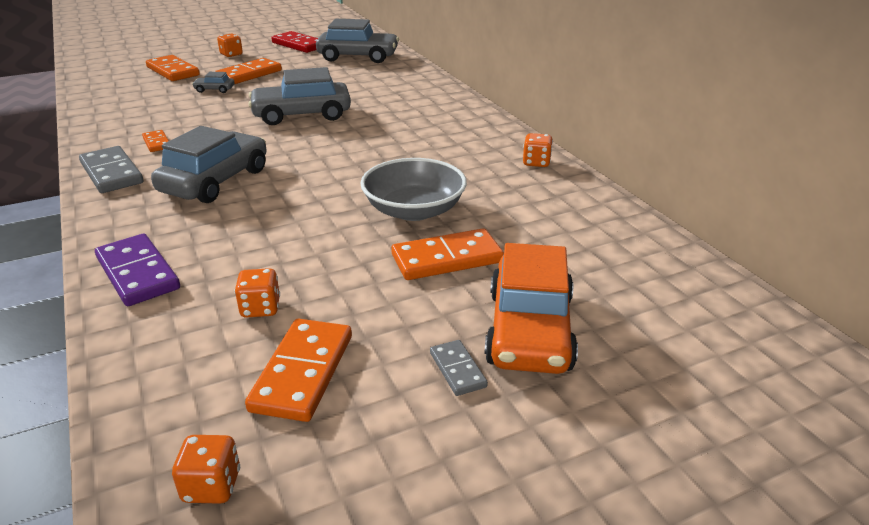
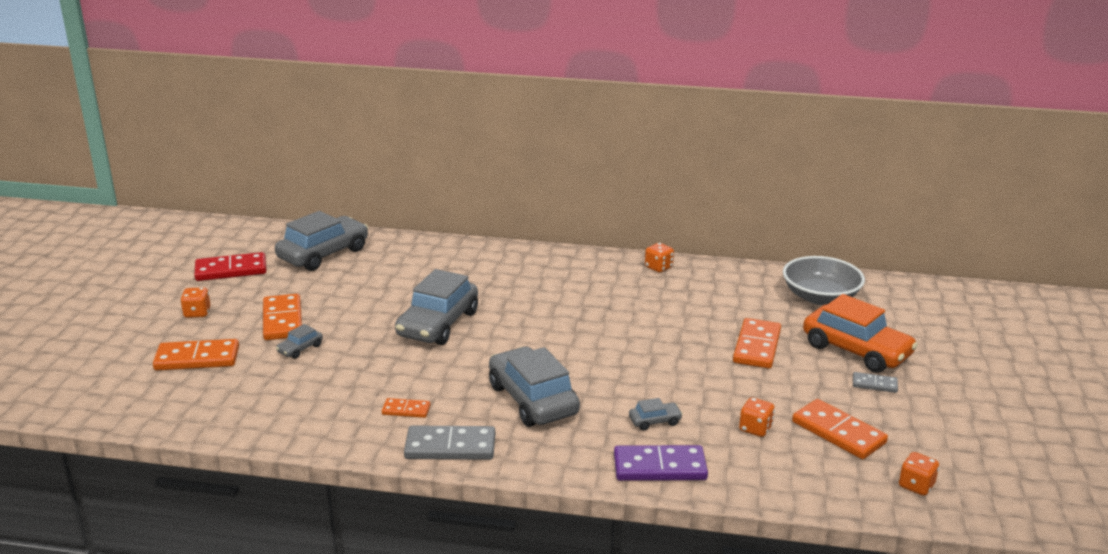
camera: 55 degrees left, 5 degrees down
(226, 246) = (654, 421): none -> grey car
(414, 210) = (679, 335): grey bowl -> grey bowl (820, 297)

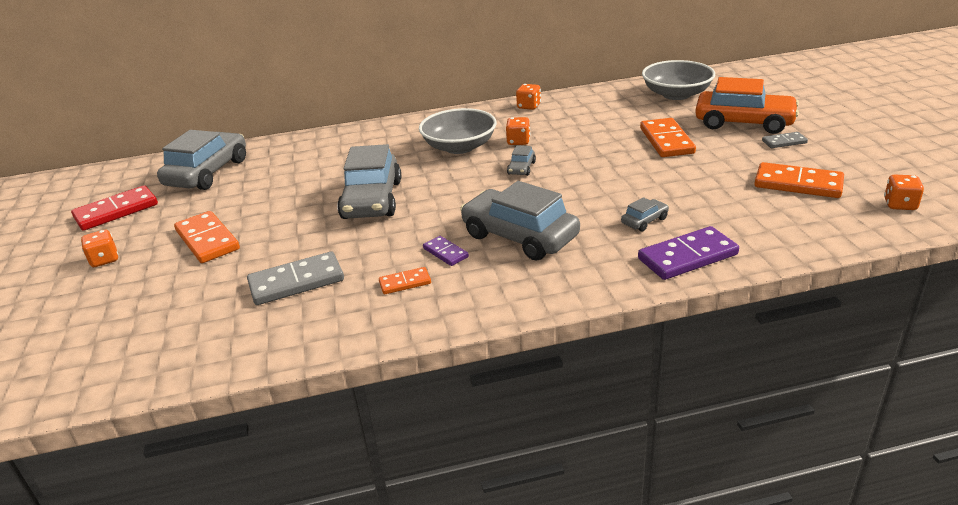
camera: 20 degrees left, 5 degrees up
(197, 358) = (134, 303): orange domino -> none
(300, 349) = (247, 260): grey car -> grey car (521, 168)
(450, 447) = (479, 302): grey domino -> grey domino (296, 282)
(459, 394) = (445, 253): none -> purple domino
(556, 293) = (459, 147): none -> grey bowl
(755, 429) = (732, 201): orange dice -> orange dice (518, 141)

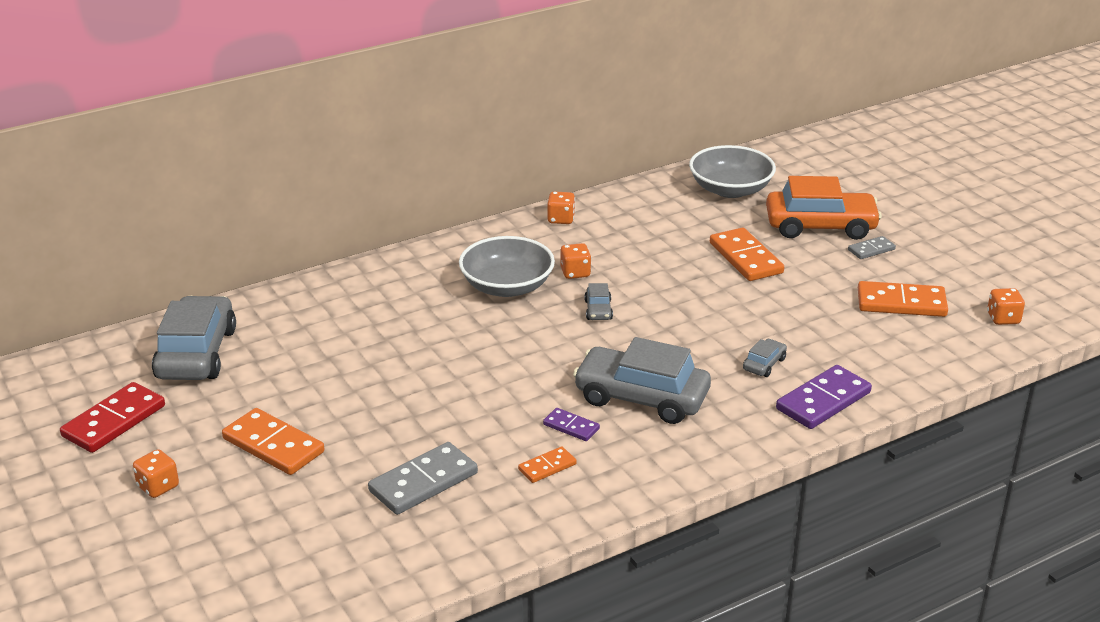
camera: 20 degrees left, 0 degrees up
(372, 200) = (444, 370): grey car -> none

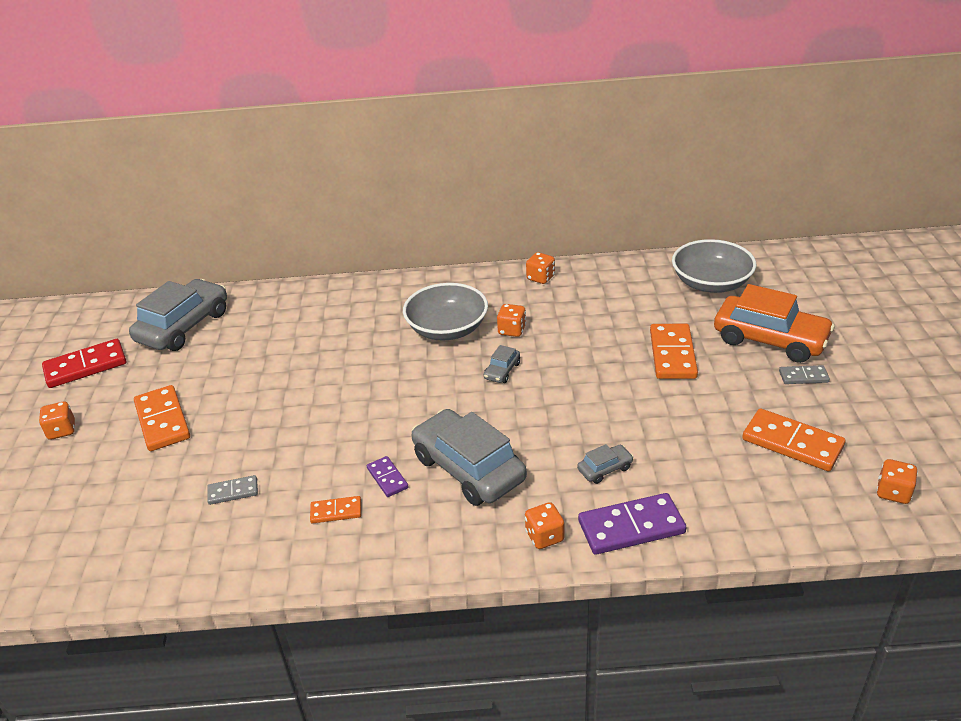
camera: 30 degrees right, 5 degrees up
(423, 482) = (233, 491): grey domino -> grey domino, size x0.54
(757, 429) = (544, 536): none -> orange dice

